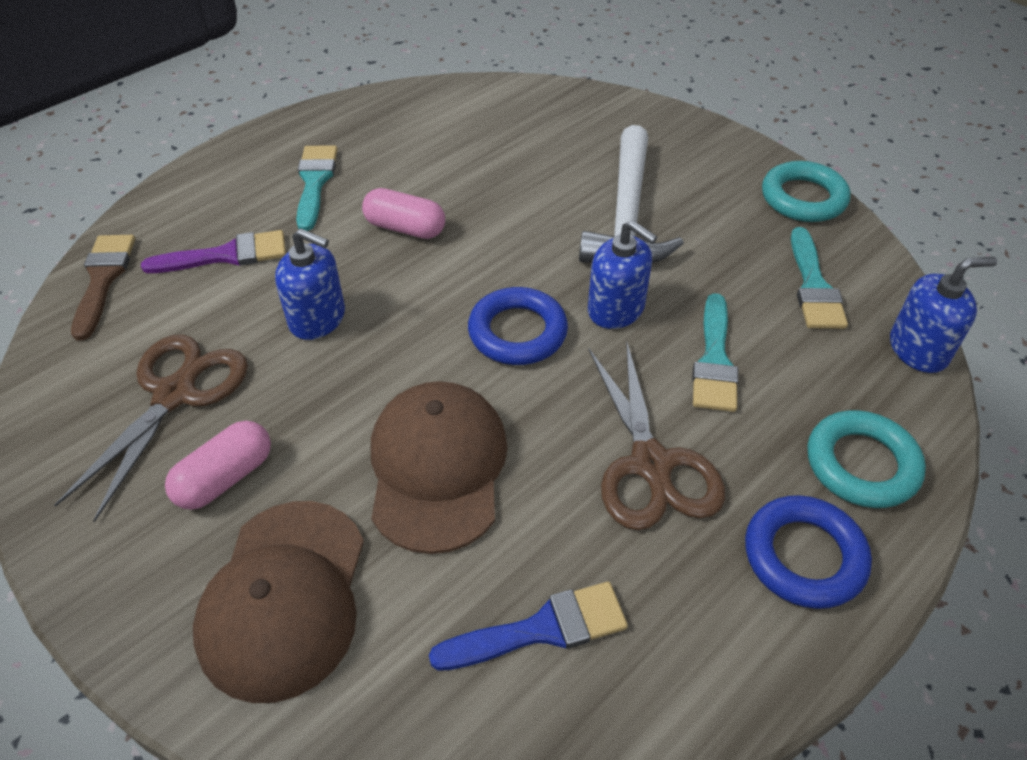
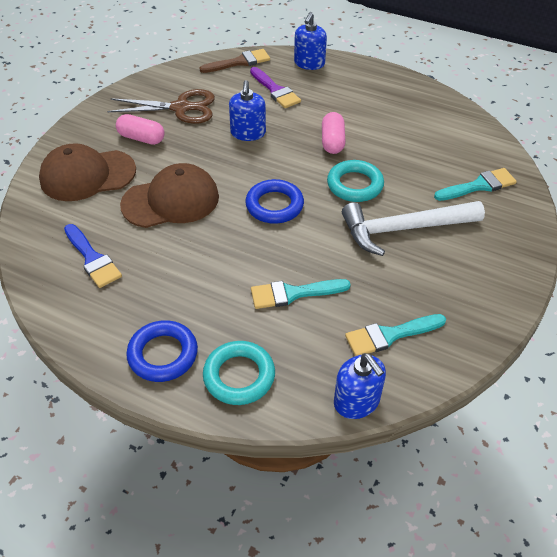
camera: 70 degrees right, 0 degrees up
(315, 182) = (349, 99): turquoise brush -> turquoise brush (479, 186)
(616, 309) = (314, 241): blue soap dispenser -> blue soap dispenser (309, 63)
(651, 464) = (203, 279): brown scissors -> none
(803, 198) = (486, 318): turquoise ring -> turquoise ring (355, 185)

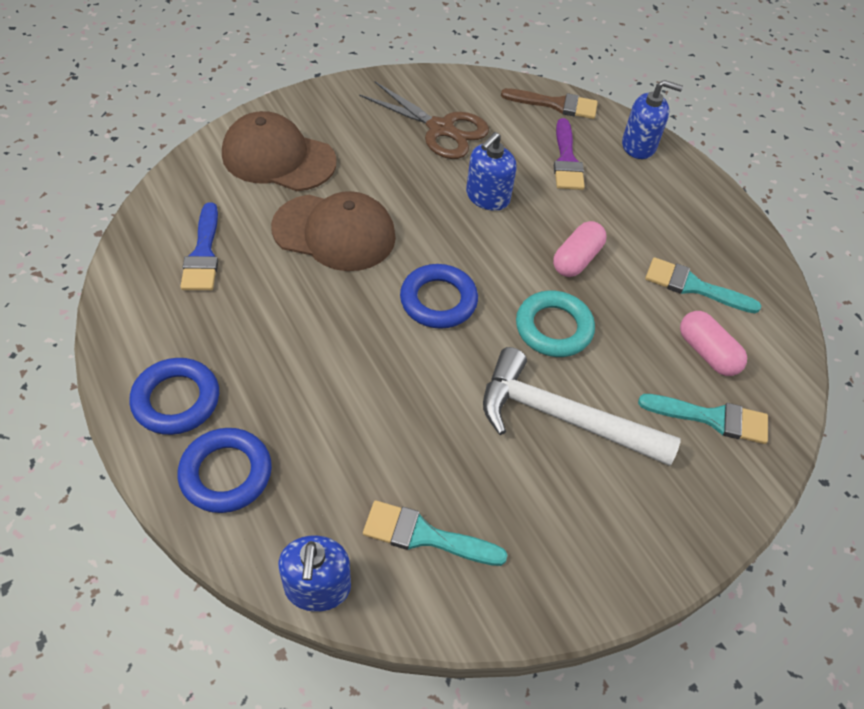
camera: 30 degrees right, 5 degrees up
(141, 138) = (368, 144): pink capsule -> pink capsule (707, 353)
(239, 376) = (226, 473): turquoise ring -> blue ring
(293, 293) = (364, 417): turquoise brush -> turquoise brush (693, 286)
(309, 63) = (639, 146): blue soap dispenser -> blue soap dispenser turned 135 degrees counterclockwise

